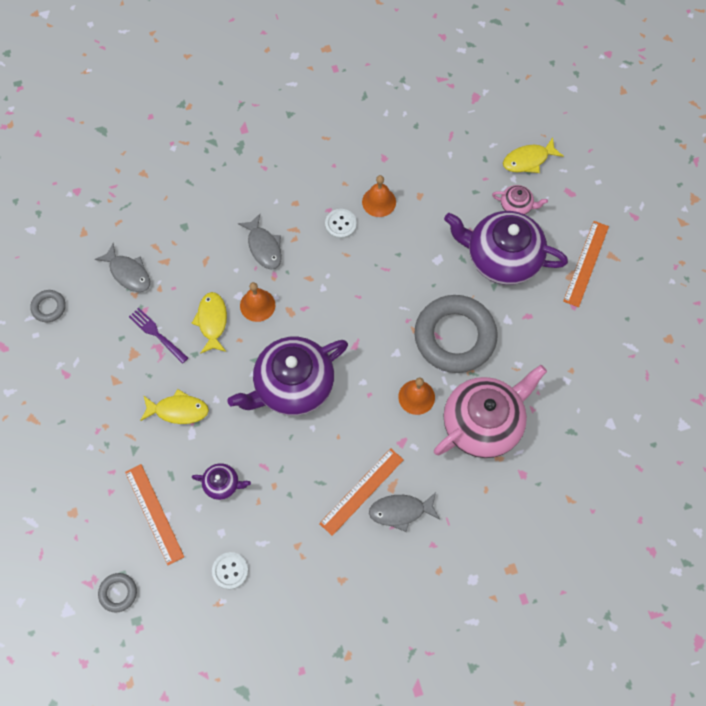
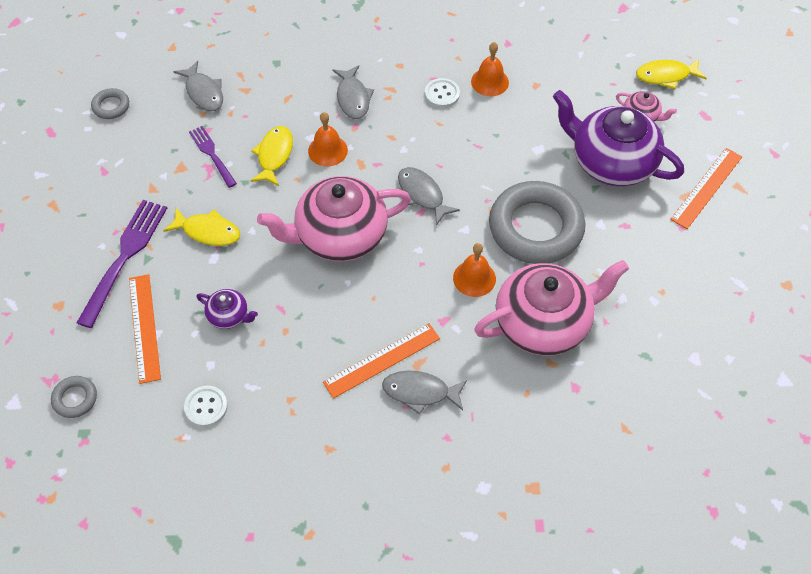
camera: 15 degrees right, 10 degrees down
(114, 454) = (124, 258): none -> purple fork
(292, 385) = (339, 235): purple teapot -> pink teapot
(351, 328) = (422, 194): none -> grey fish

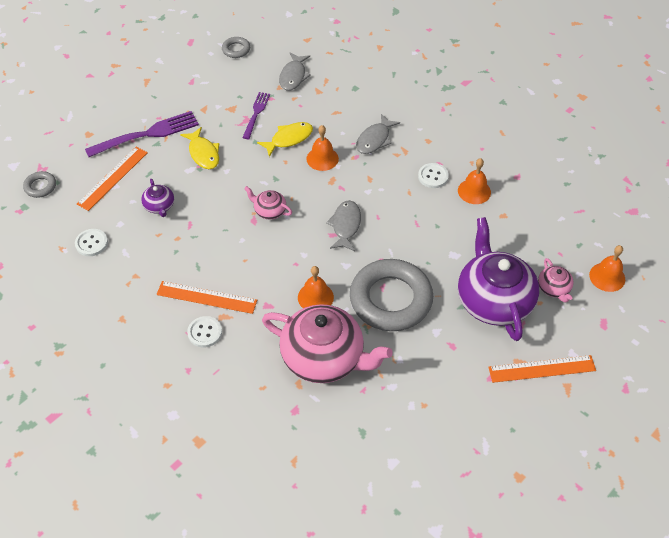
camera: 45 degrees right, 5 degrees down
(339, 235) = (269, 211): pink teapot -> pink teapot, size x0.44
(420, 392) = (205, 332): grey fish -> white button
(666, 76) = (607, 277): yellow fish -> orange bell

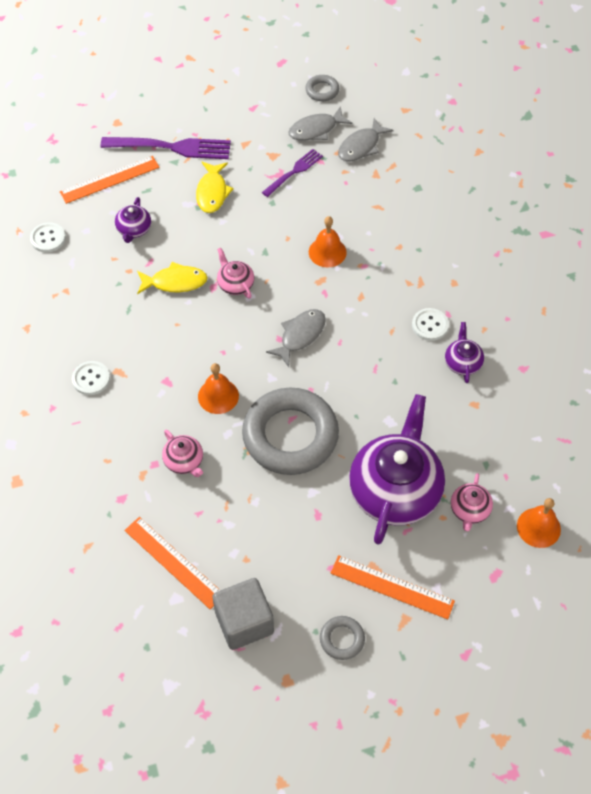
camera: 30 degrees right, 5 degrees up
(40, 186) = (39, 158): grey ring -> grey ring (342, 639)
(206, 297) = (116, 344): orange ruler -> orange ruler (173, 562)
(289, 139) = (308, 215): yellow fish -> yellow fish (175, 282)
(324, 357) = (184, 461): pink teapot -> pink teapot, size x0.44
(374, 140) = (397, 256): grey fish -> grey fish (316, 130)
(456, 452) = (244, 622): none -> grey cube
(474, 191) = (462, 362): orange bell -> purple teapot

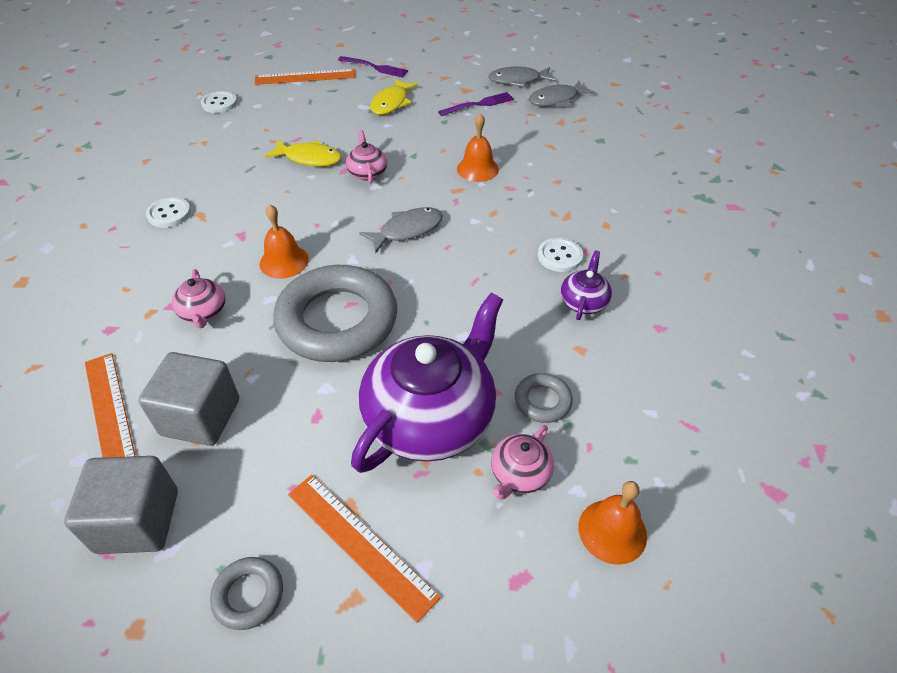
camera: 20 degrees right, 10 degrees down
(134, 229) = (300, 113): purple teapot -> none
(170, 147) = (374, 67): purple fork -> purple fork, size x0.59
(238, 542) = (200, 417): none -> grey cube
(322, 90) = (538, 57): grey ring -> grey ring (542, 401)

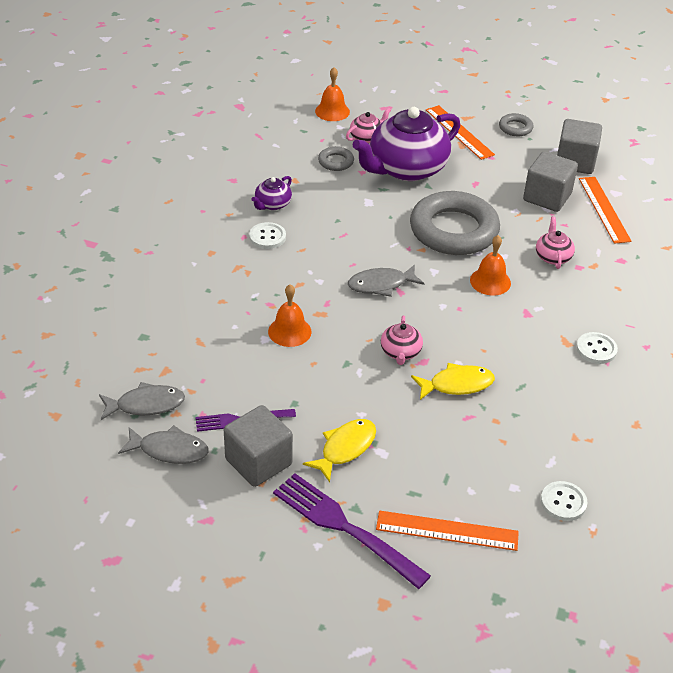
camera: 165 degrees left, 5 degrees down
(309, 158) = (457, 384): yellow fish -> yellow fish turned 135 degrees clockwise
(374, 67) = (346, 528): purple fork -> purple fork, size x1.69
(451, 86) = (258, 462): none -> grey cube

